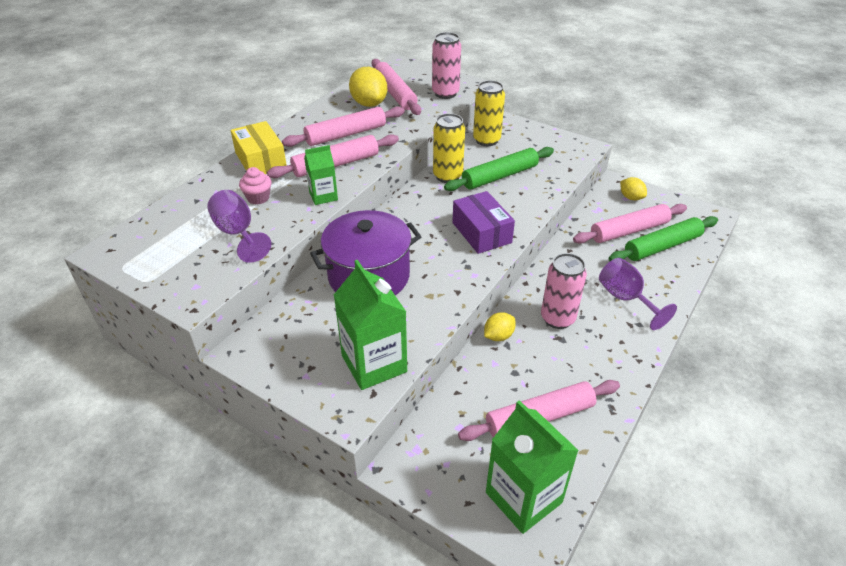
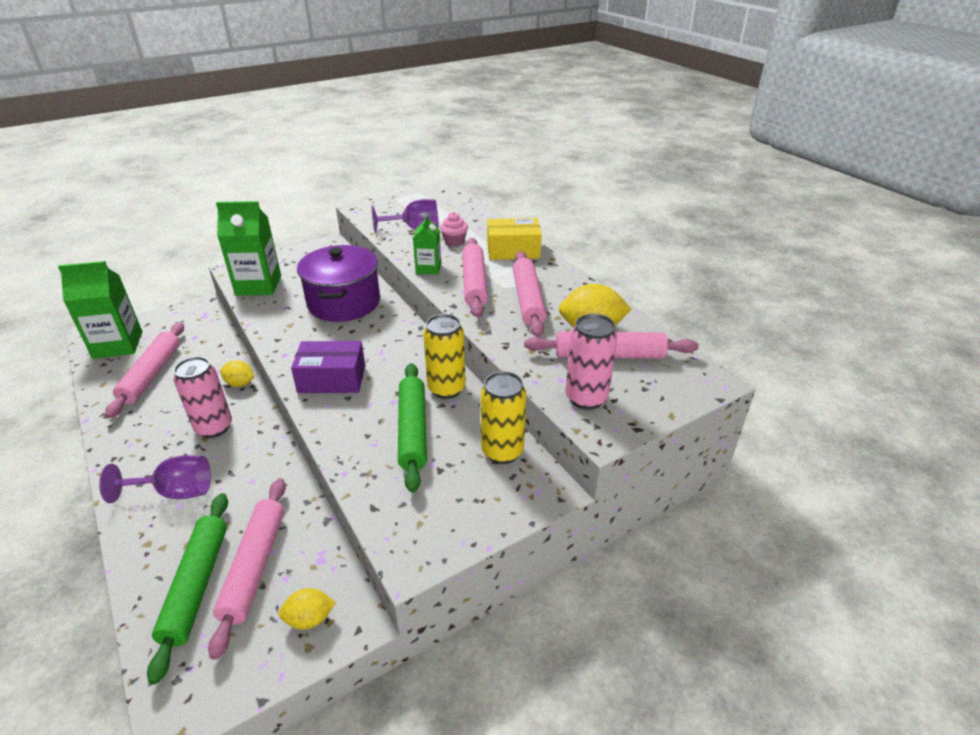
camera: 115 degrees right, 5 degrees down
(498, 336) = (240, 383): yellow lemon -> yellow lemon turned 60 degrees counterclockwise

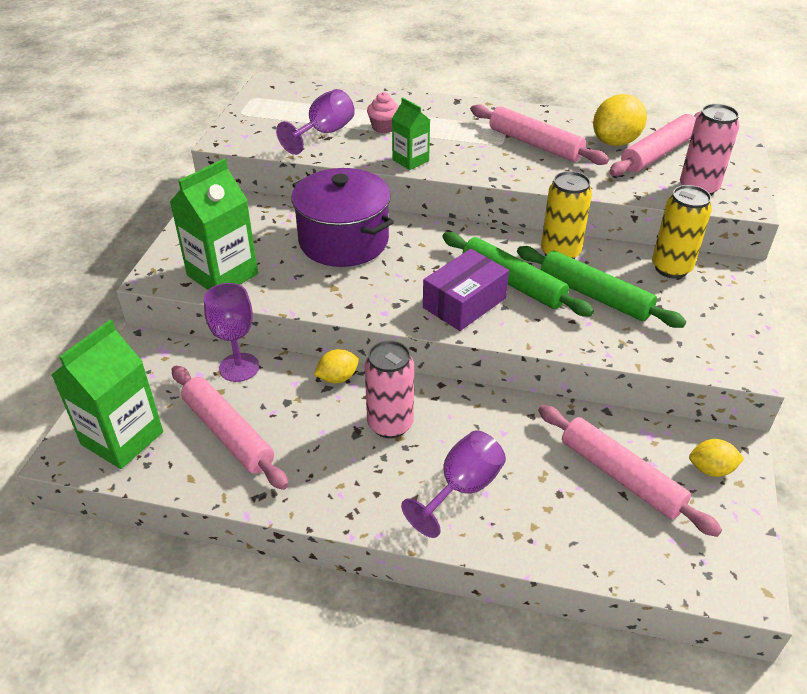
camera: 45 degrees left, 5 degrees up
(196, 585) = (608, 521): green rolling pin -> green rolling pin (512, 283)
(214, 345) = (239, 367): none -> purple goblet
(309, 619) = (711, 469): yellow lemon -> yellow lemon turned 60 degrees clockwise
(474, 283) = (472, 153): pink rolling pin -> none
(513, 250) = (446, 111): yellow box -> none

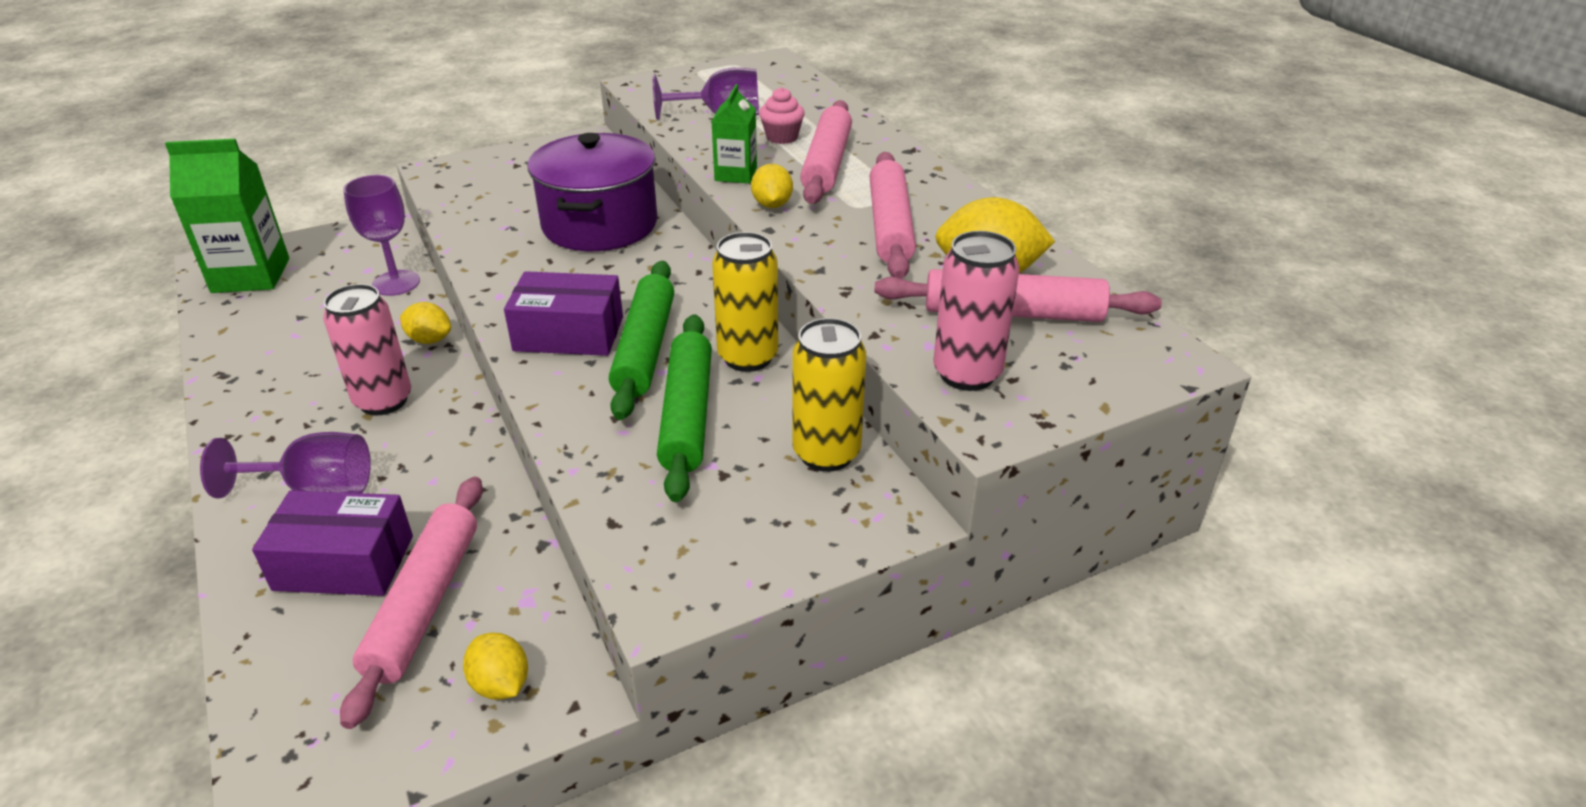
camera: 50 degrees right, 5 degrees down
(222, 275) = (470, 194): green carton -> none
(228, 433) = (297, 320): pink rolling pin -> pink rolling pin (827, 164)
(465, 165) = (772, 205): none -> yellow lemon
(552, 498) = (344, 563): none -> purple box

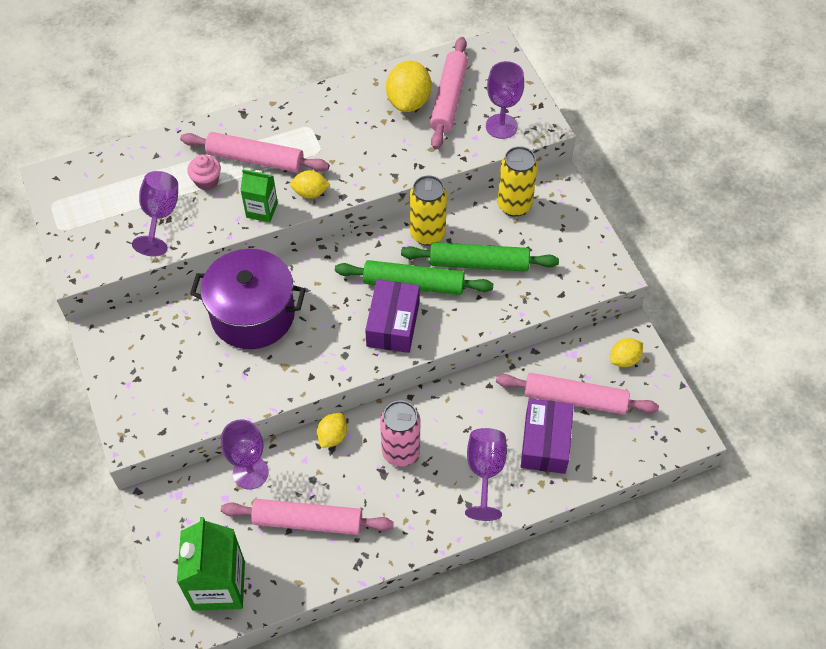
camera: 85 degrees left, 20 degrees up
(890, 226) = (348, 137): pink rolling pin -> pink rolling pin (308, 521)
(967, 374) = (501, 126): pink can -> purple goblet

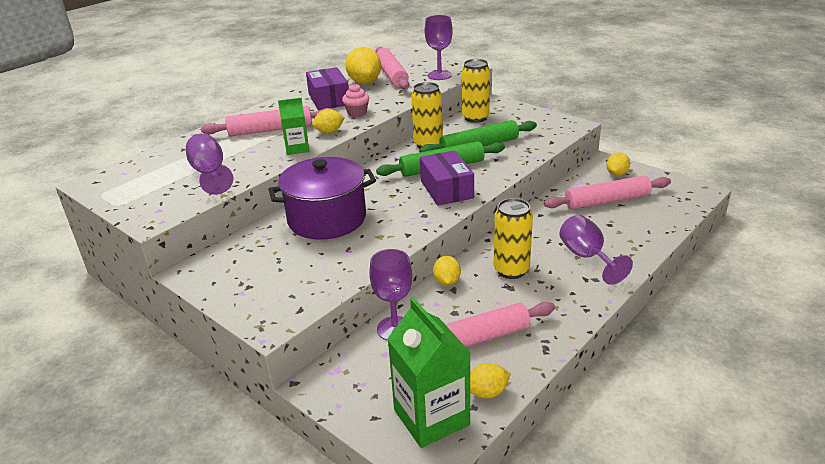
camera: 25 degrees left, 25 degrees down
(207, 181) = (238, 148): pink cupcake -> pink cupcake (357, 113)
(277, 584) = (487, 392): none -> yellow lemon
(401, 452) = (511, 270): pink can -> yellow can
(545, 443) = (612, 227): purple box -> purple box (329, 99)

